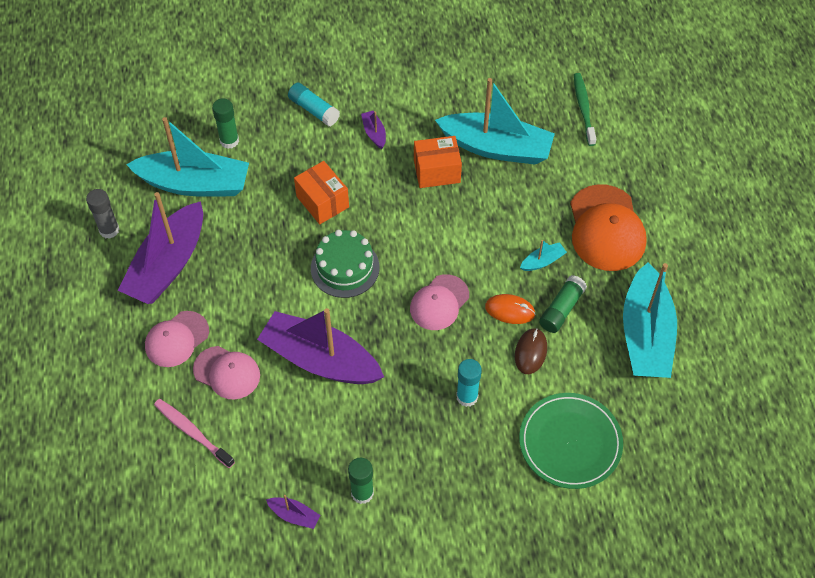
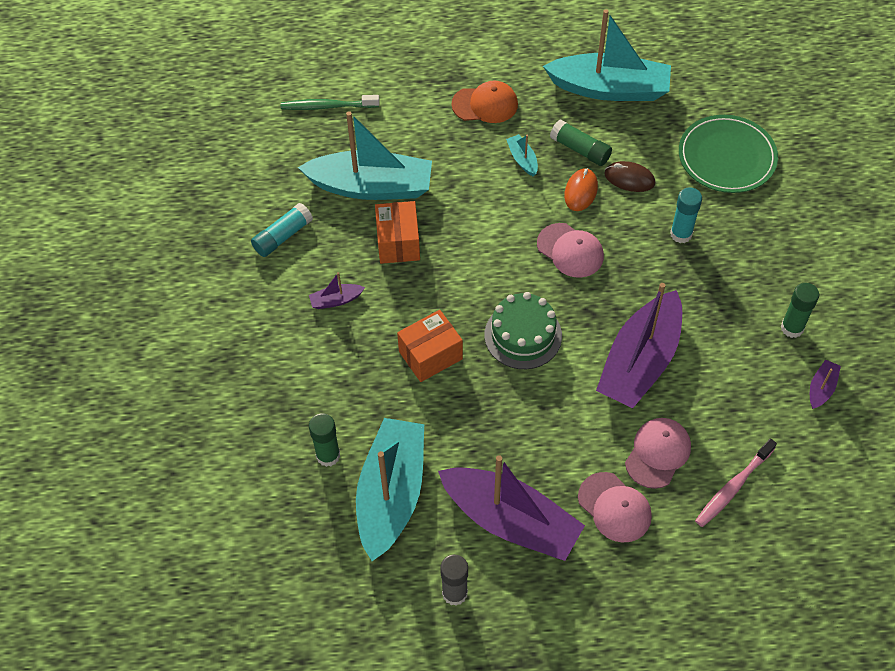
camera: 85 degrees left, 0 degrees up
(313, 110) = (291, 362): turquoise glue stick -> turquoise glue stick (282, 236)
(496, 147) = (371, 186): turquoise boat -> turquoise boat turned 75 degrees clockwise
(606, 228) = (485, 104): orange cap -> orange cap, size x0.64

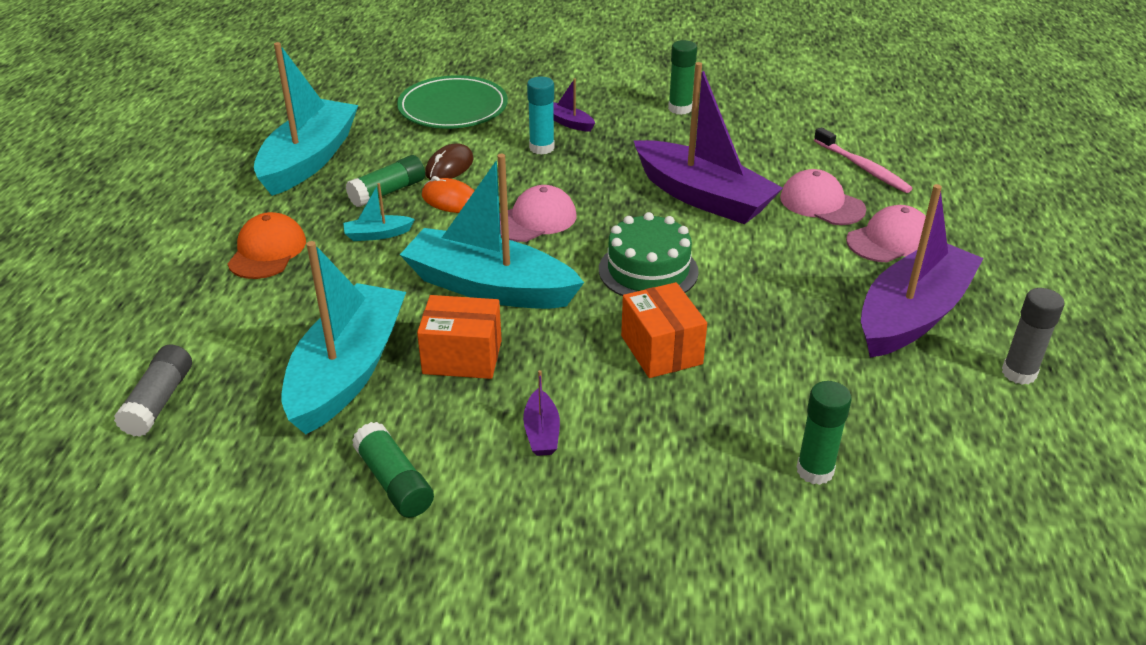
camera: 80 degrees left, 20 degrees down
(282, 236) = (394, 482): turquoise glue stick -> green glue stick
(327, 106) = (159, 401): green toothbrush -> grey glue stick
(391, 494) = (878, 413): turquoise boat -> turquoise boat (490, 287)
(821, 388) = (752, 106): purple boat -> purple boat (569, 123)

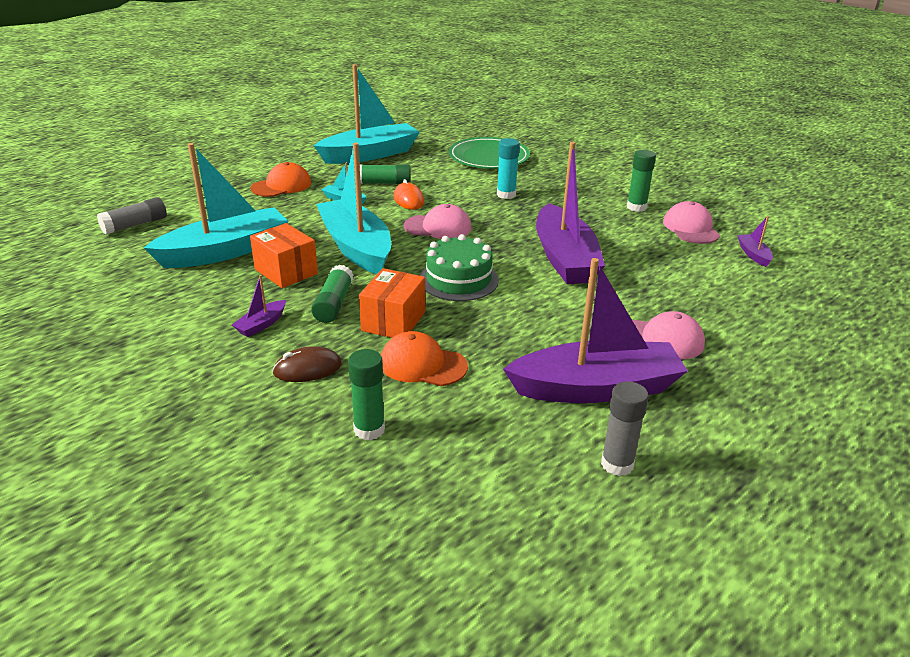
camera: 40 degrees right, 5 degrees down
(394, 482) = (161, 307): green glue stick -> green glue stick (333, 304)
(449, 167) = (436, 184): brown mouse -> brown mouse (307, 369)
(569, 123) = (546, 189): purple boat -> purple boat (753, 255)
(756, 378) = (422, 364): none -> orange cap
(821, 203) = (646, 297): pink cap -> pink cap (690, 228)
(863, 167) = (720, 290): pink toothbrush -> none

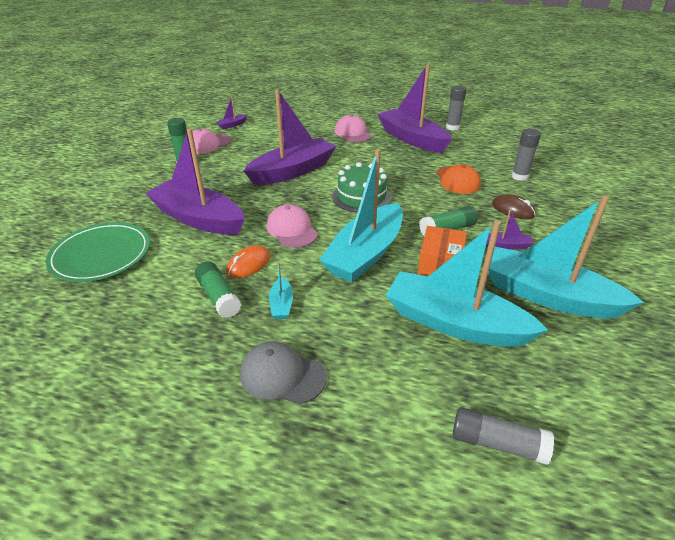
camera: 120 degrees left, 5 degrees up
(281, 186) = (282, 375): orange cap -> grey cap
(369, 430) = (519, 177): green glue stick -> grey glue stick
(370, 154) = (129, 348): turquoise boat -> turquoise boat (548, 296)
(393, 321) = (434, 201): orange box -> none
(506, 195) = (198, 219): turquoise glue stick -> purple boat

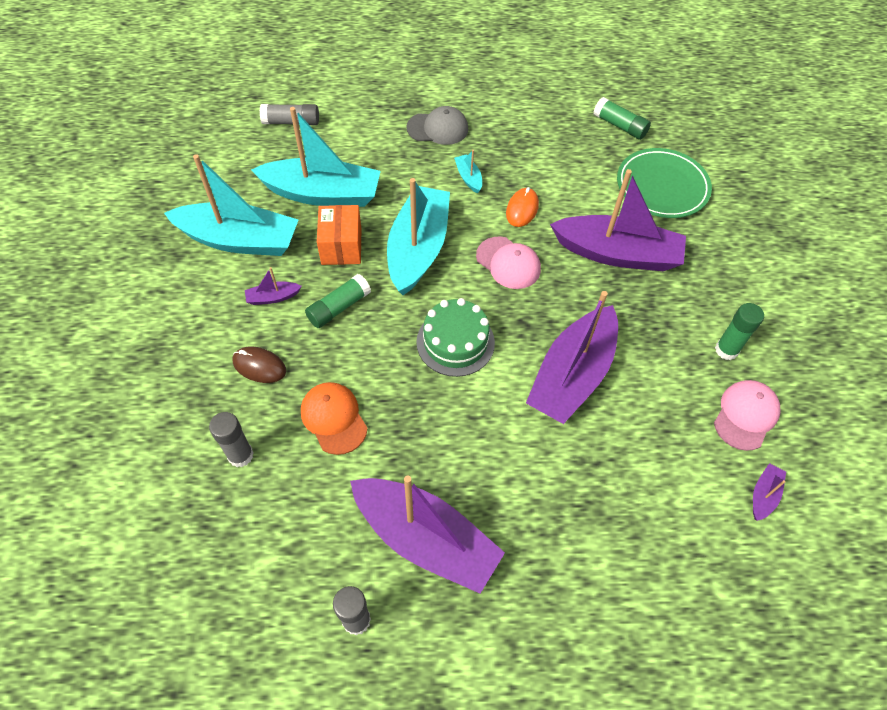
camera: 160 degrees right, 20 degrees up
(218, 297) = (524, 172): green glue stick -> green glue stick (620, 126)
(352, 133) = (538, 530): pink cap -> none

